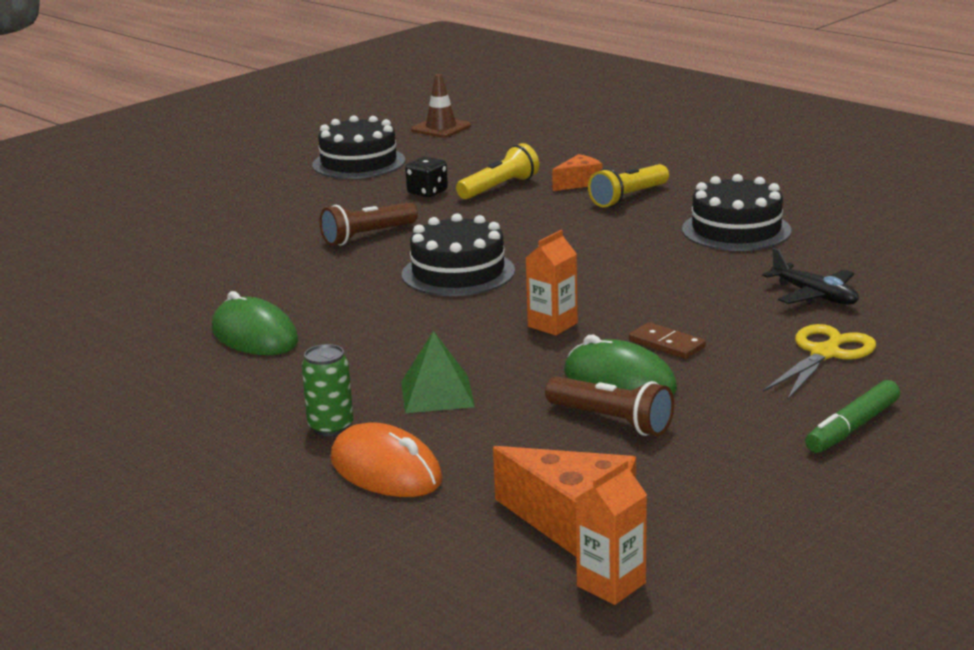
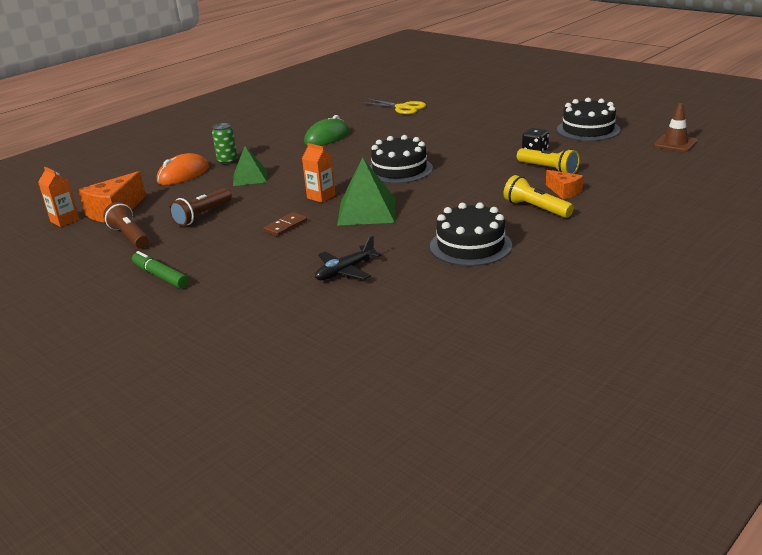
camera: 90 degrees right, 5 degrees up
(368, 236) = (457, 145): brown flashlight -> brown flashlight (130, 237)
(619, 290) = (366, 211): none -> green pyramid
(619, 381) = (244, 216): green mouse -> none
(825, 354) = (255, 271): yellow scissors -> yellow scissors (402, 108)

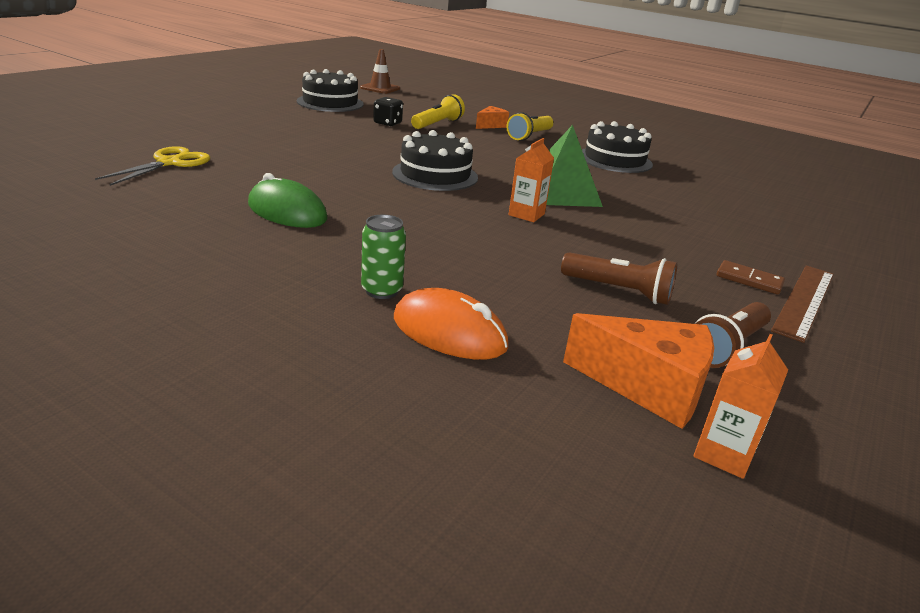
camera: 105 degrees left, 0 degrees up
(160, 276) = (804, 300): green marker -> brown ruler
(250, 177) = (463, 264): green pyramid -> none
(285, 226) = (620, 232): brown domino -> brown domino (749, 280)
(345, 271) = (698, 204): black plane -> none

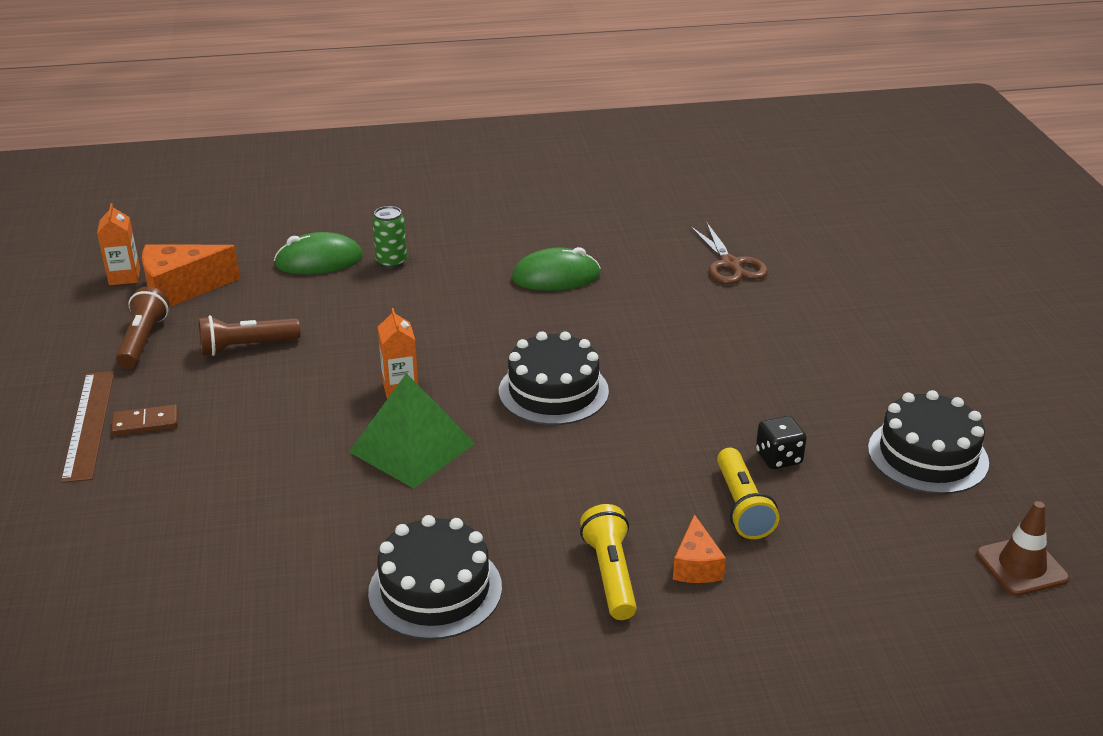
camera: 140 degrees right, 5 degrees up
(169, 163) = (730, 264): yellow scissors -> brown scissors
(449, 332) = (319, 261): orange mouse -> green mouse

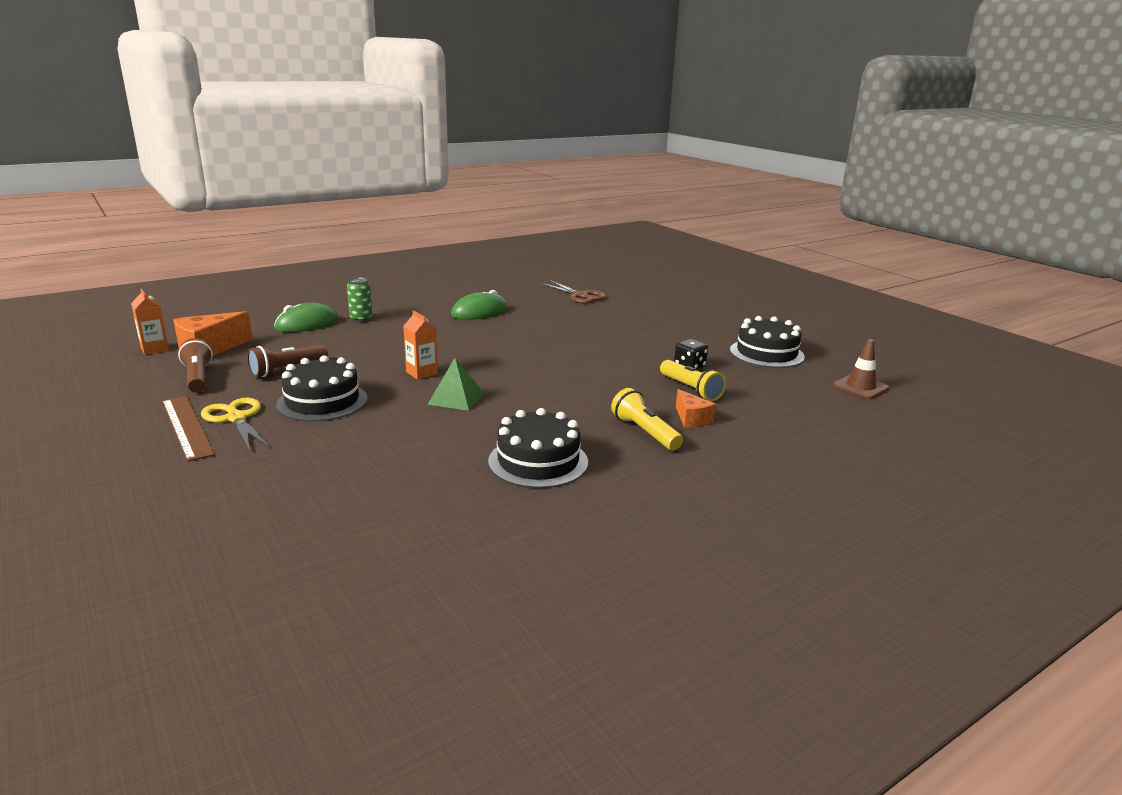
camera: 25 degrees left, 10 degrees down
(145, 423) = (236, 418): brown domino -> yellow scissors
(412, 447) = (456, 398): green pyramid -> green pyramid, size x0.66
(553, 391) = (526, 359): black cake -> black cake (322, 401)

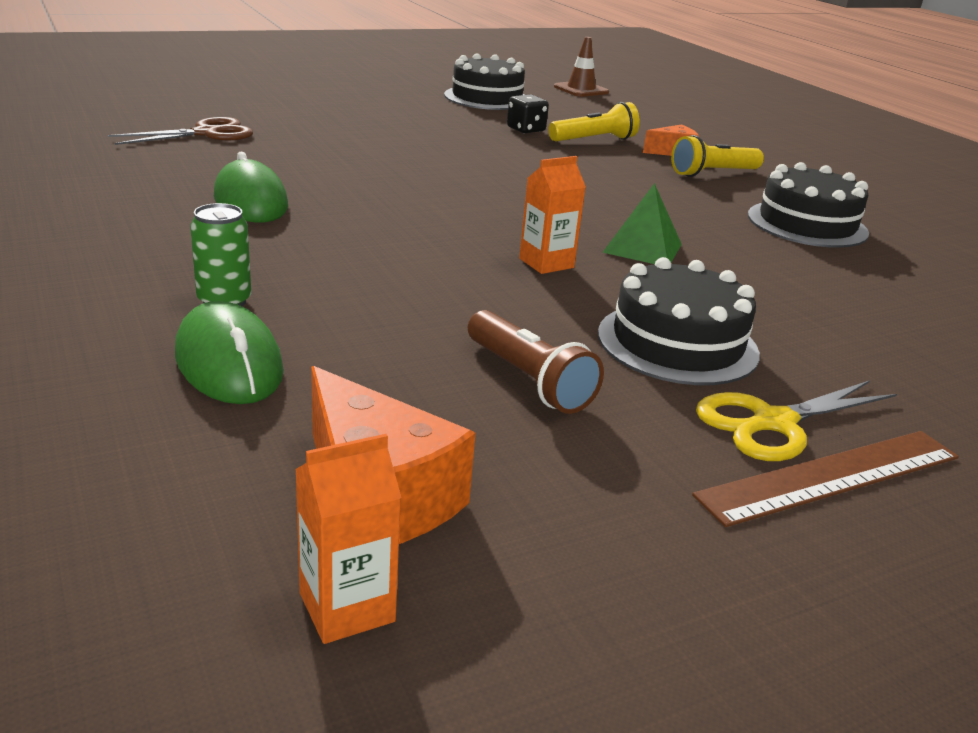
camera: 85 degrees left, 5 degrees up
(198, 378) = (579, 492): brown flashlight -> none

